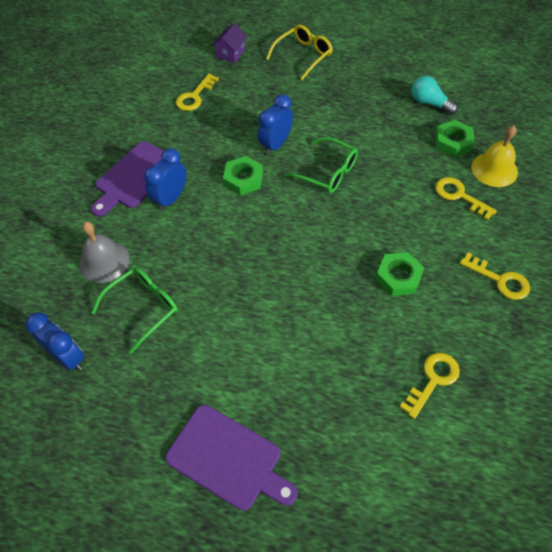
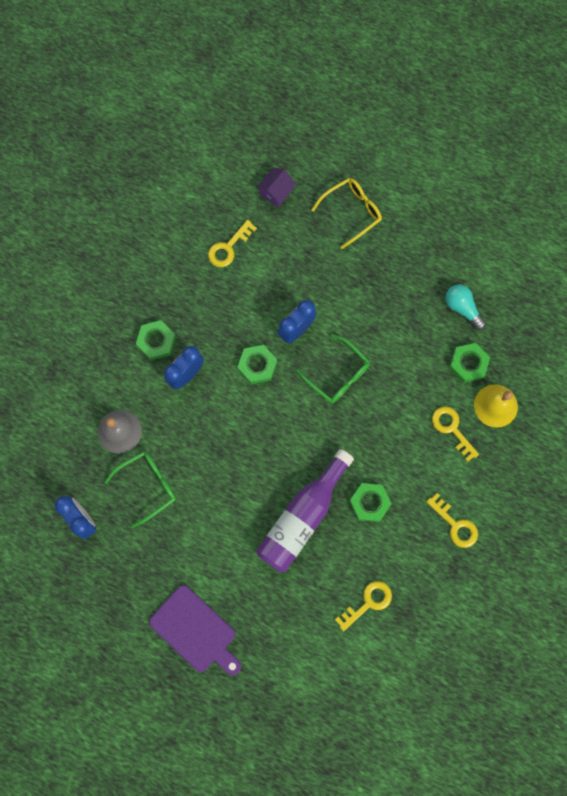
camera: 10 degrees right, 20 degrees up
(135, 177) = (156, 341): purple cutting board -> green nut
(328, 305) = (302, 517): none -> purple bottle

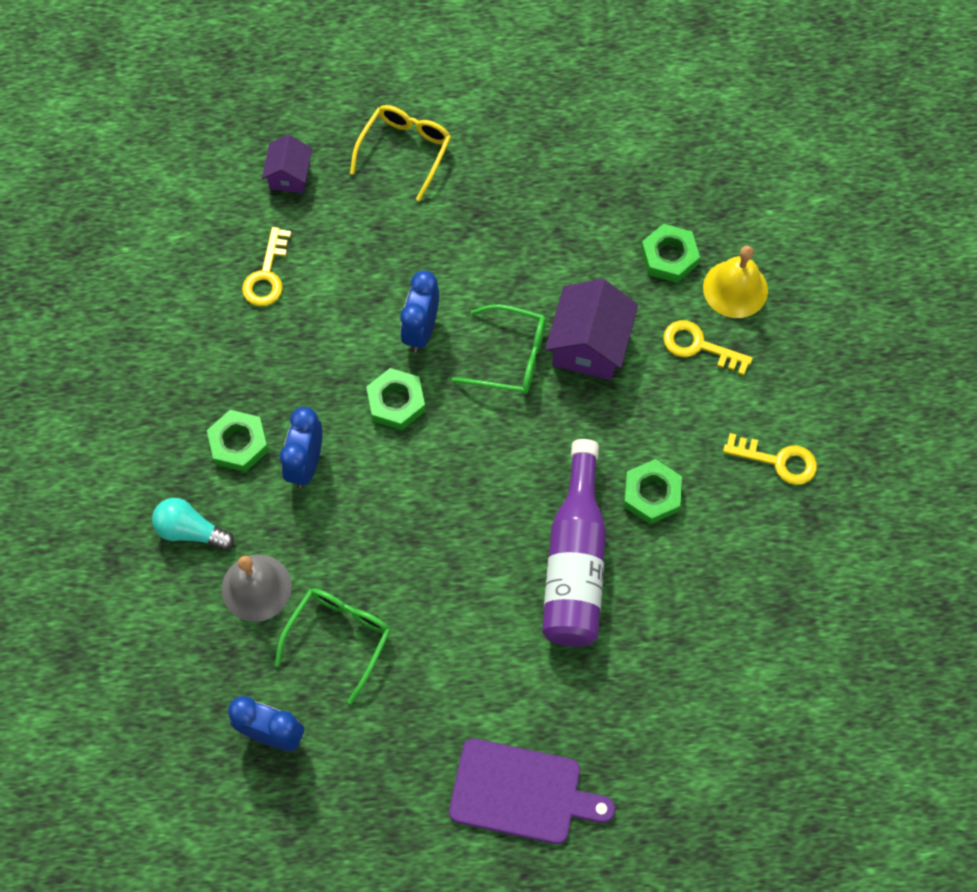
camera: 30 degrees left, 10 degrees down
(368, 603) = (729, 622): yellow key -> none
(388, 393) = (589, 345): none -> purple house
(462, 308) = (619, 194): turquoise light bulb -> turquoise light bulb (191, 530)

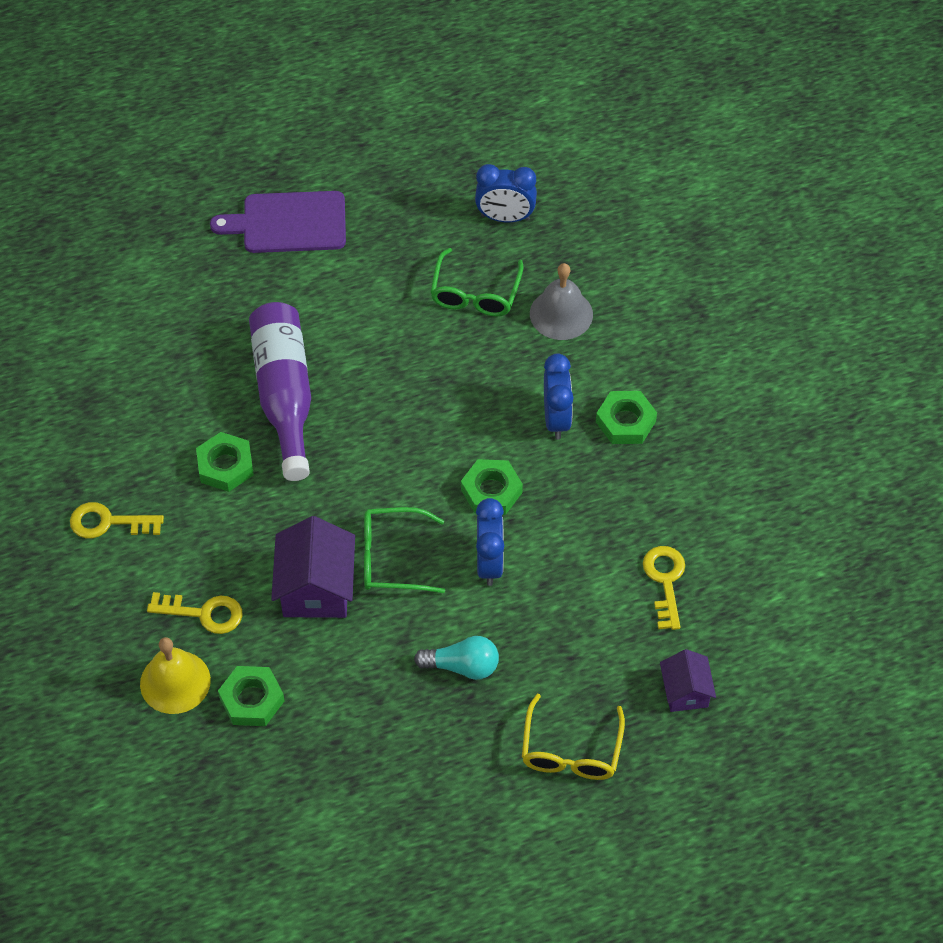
camera: 165 degrees right, 10 degrees down
(191, 530) = (637, 343): turquoise light bulb -> turquoise light bulb (462, 666)

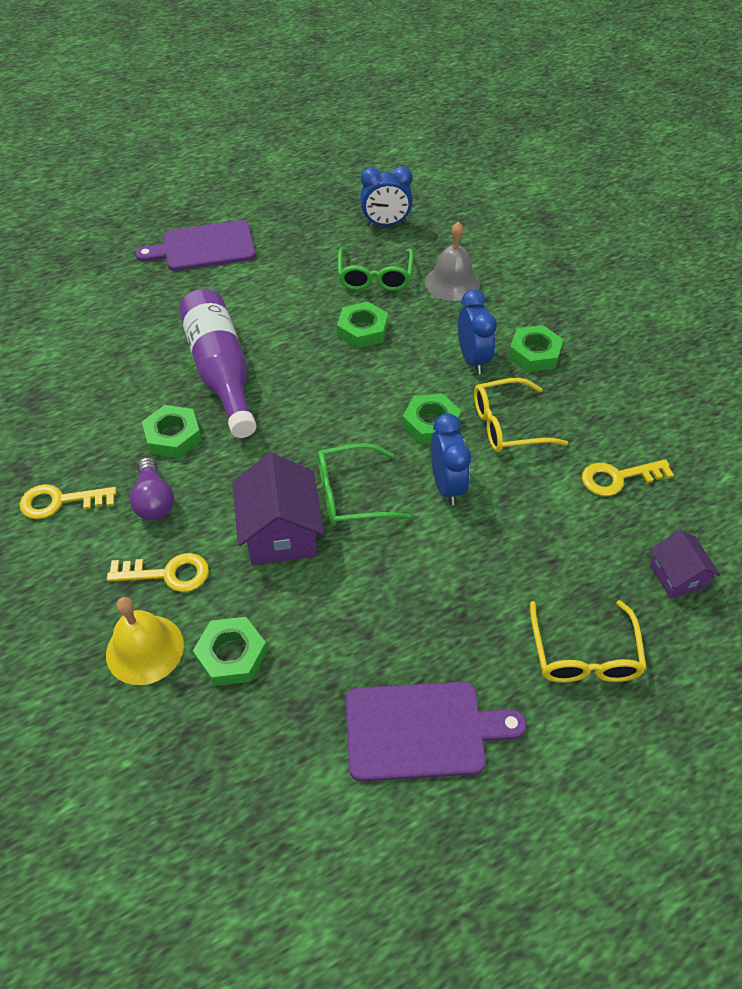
camera: 10 degrees left, 5 degrees down
(199, 535) = (154, 500): none -> purple light bulb
(407, 792) = (422, 730): none -> purple cutting board
(445, 364) = (362, 330): none -> green nut
(462, 666) = (446, 586): turquoise light bulb -> none
(570, 504) = (507, 425): none -> yellow glasses
(665, 581) = (618, 478): yellow key -> yellow key turned 90 degrees counterclockwise

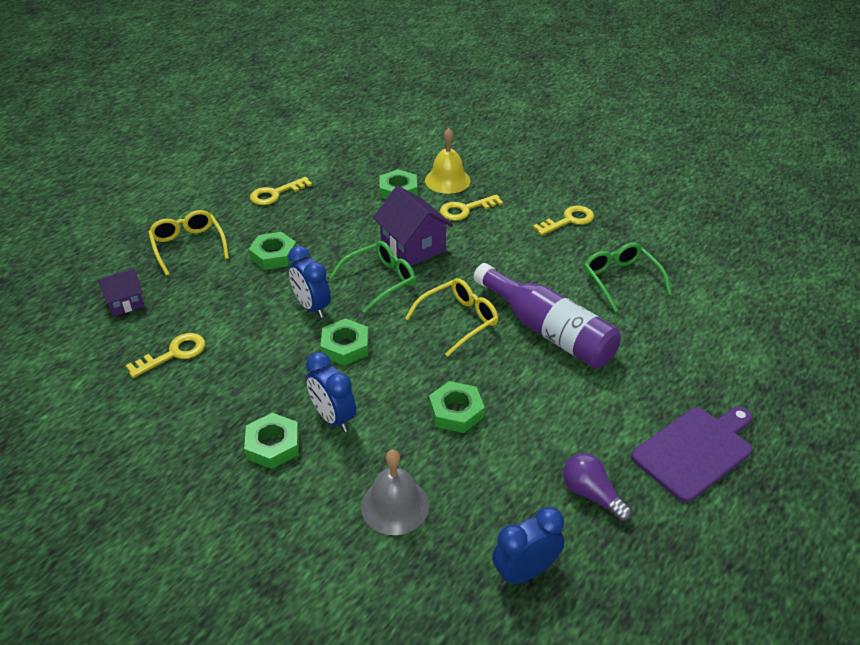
camera: 155 degrees right, 10 degrees down
(154, 500) = (510, 238): purple light bulb -> purple light bulb (592, 495)
(173, 436) = (537, 276): green nut -> green nut (273, 255)
(375, 277) = (484, 480): green glasses -> green glasses (620, 280)
(422, 730) = (275, 194): purple cutting board -> yellow key
(507, 425) = (279, 366): yellow glasses -> yellow glasses (459, 320)
(677, 576) = (125, 302): purple house -> purple house turned 75 degrees counterclockwise

